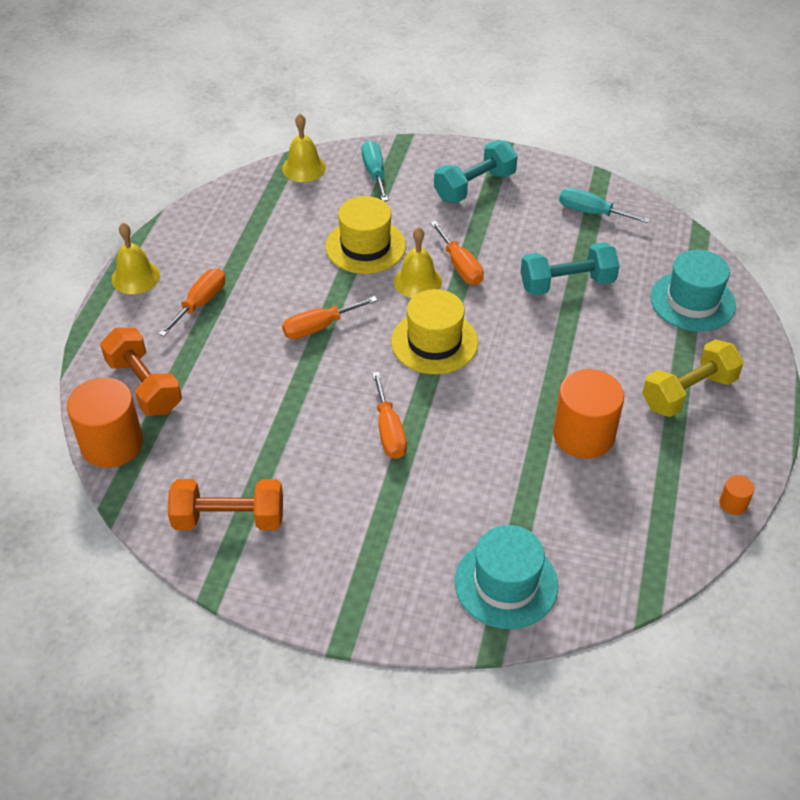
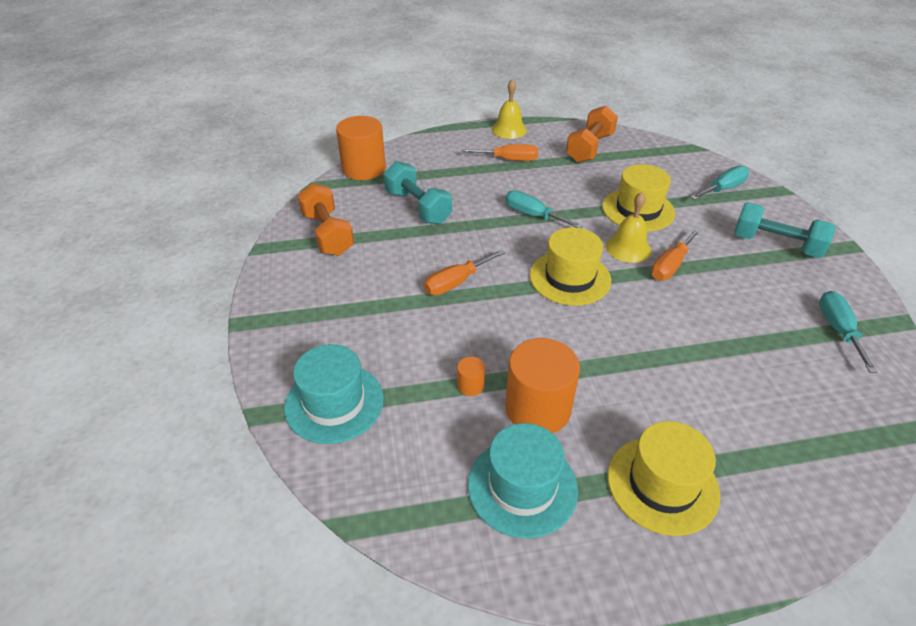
camera: 65 degrees right, 5 degrees down
(144, 386) = (419, 164): orange dumbbell -> orange dumbbell (589, 148)
(304, 168) = (686, 156): yellow bell -> none
(319, 327) = (533, 215): orange screwdriver -> turquoise screwdriver
(567, 284) = (721, 340): turquoise dumbbell -> turquoise dumbbell (418, 207)
(688, 392) = (662, 484): yellow dumbbell -> yellow hat
(692, 301) = (802, 451): turquoise hat -> turquoise hat (522, 486)
(733, 503) = (531, 574): orange cylinder -> orange cylinder (470, 385)

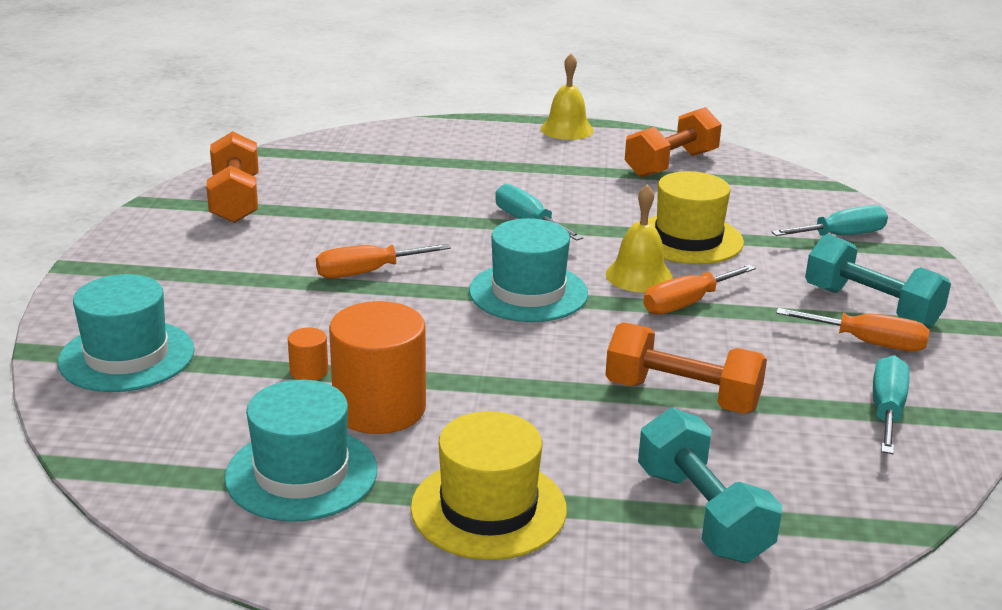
camera: 15 degrees right, 15 degrees down
(364, 169) = (331, 143): orange cylinder -> none
(418, 207) = (374, 191): turquoise dumbbell -> turquoise dumbbell (702, 514)
(509, 160) = (541, 161): orange screwdriver -> orange screwdriver (868, 343)
(570, 278) = (528, 292): yellow hat -> turquoise hat
(717, 348) = (682, 396): none -> orange dumbbell

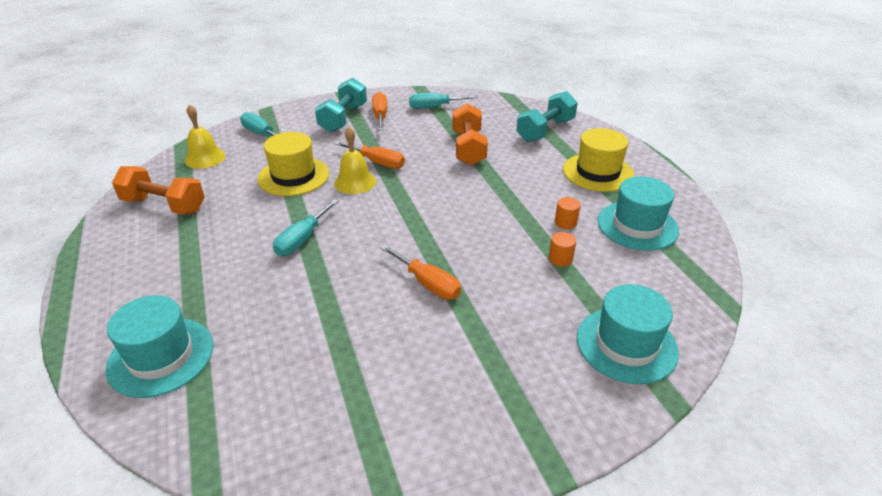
camera: 115 degrees left, 10 degrees up
(235, 200) = (350, 426): orange dumbbell -> none
(379, 408) = (565, 222): orange cylinder -> orange cylinder, size x0.43
(528, 292) = (404, 212): turquoise hat -> turquoise hat (161, 356)
(567, 129) = (91, 272): yellow bell -> yellow bell (205, 158)

